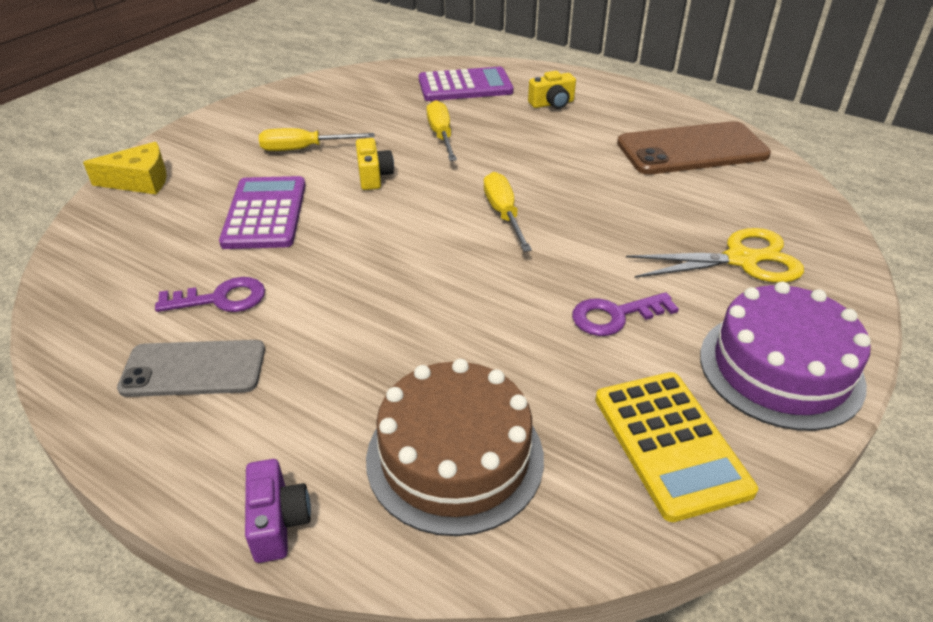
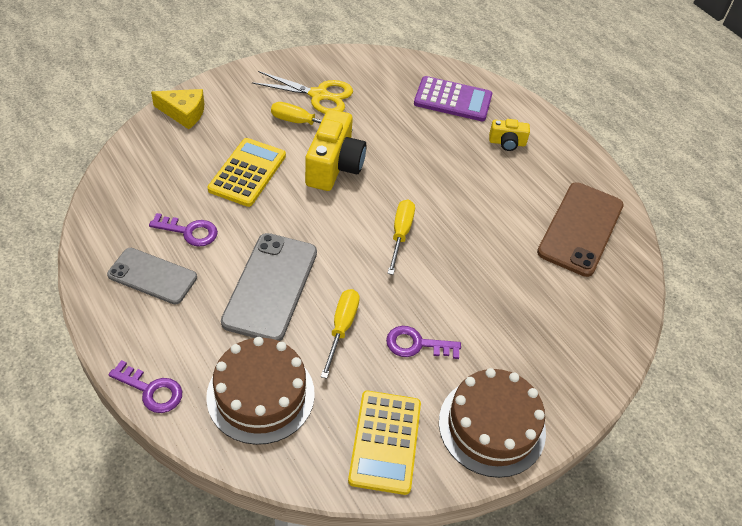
camera: 20 degrees right, 10 degrees up
(265, 213) = (247, 173): purple calculator -> yellow calculator
(278, 522) = (151, 390): purple camera -> purple key
(373, 176) = (334, 166): yellow camera -> yellow camera, size x1.91
(378, 321) = (270, 286): none -> grey phone
(441, 135) = (403, 145): yellow screwdriver -> yellow screwdriver (341, 328)
(692, 149) = (581, 229): brown phone -> brown phone turned 75 degrees counterclockwise
(741, 260) = (535, 338): yellow scissors -> yellow scissors (319, 95)
(780, 369) = (492, 426): purple cake -> brown cake

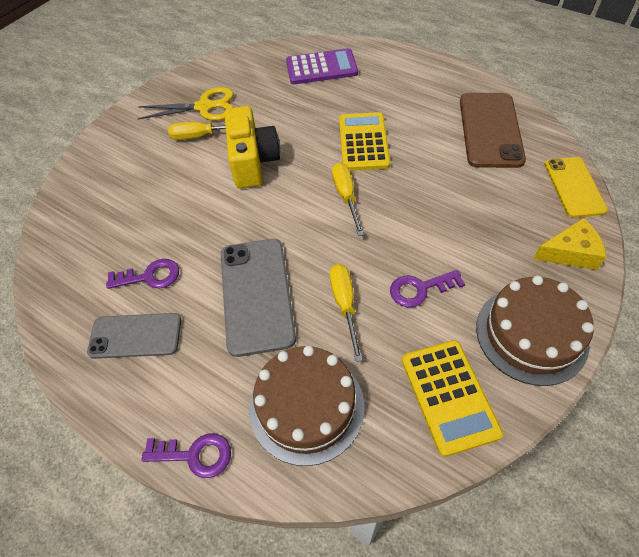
camera: 15 degrees left, 5 degrees up
(184, 113) = (87, 169): yellow cheese -> yellow cheese (570, 253)
(247, 173) = (176, 199): yellow calculator -> yellow calculator (363, 142)
(507, 143) = (387, 85): yellow camera -> none
(626, 317) = (574, 187): none -> yellow phone

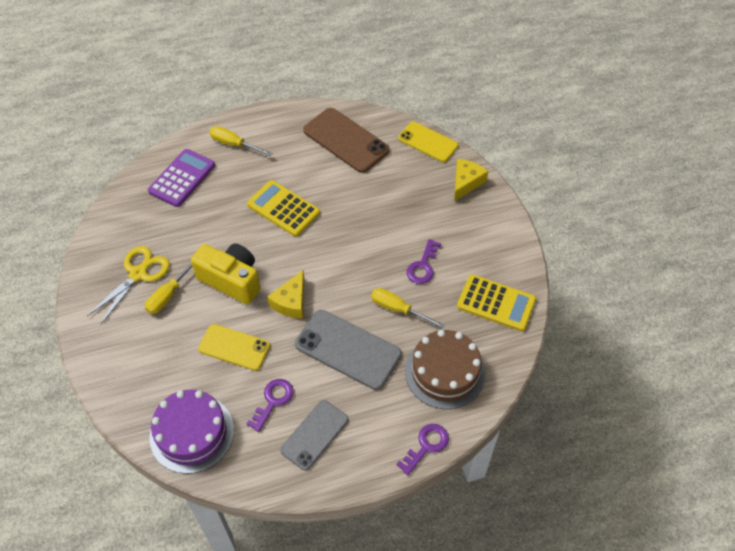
camera: 55 degrees left, 0 degrees up
(74, 242) = (192, 433): none -> purple cake
(185, 210) = (234, 347): none -> yellow phone
(270, 215) = (291, 302): none -> yellow cheese
(346, 196) = (319, 251): yellow screwdriver -> yellow screwdriver (234, 144)
(531, 334) = (495, 240): brown cake -> none

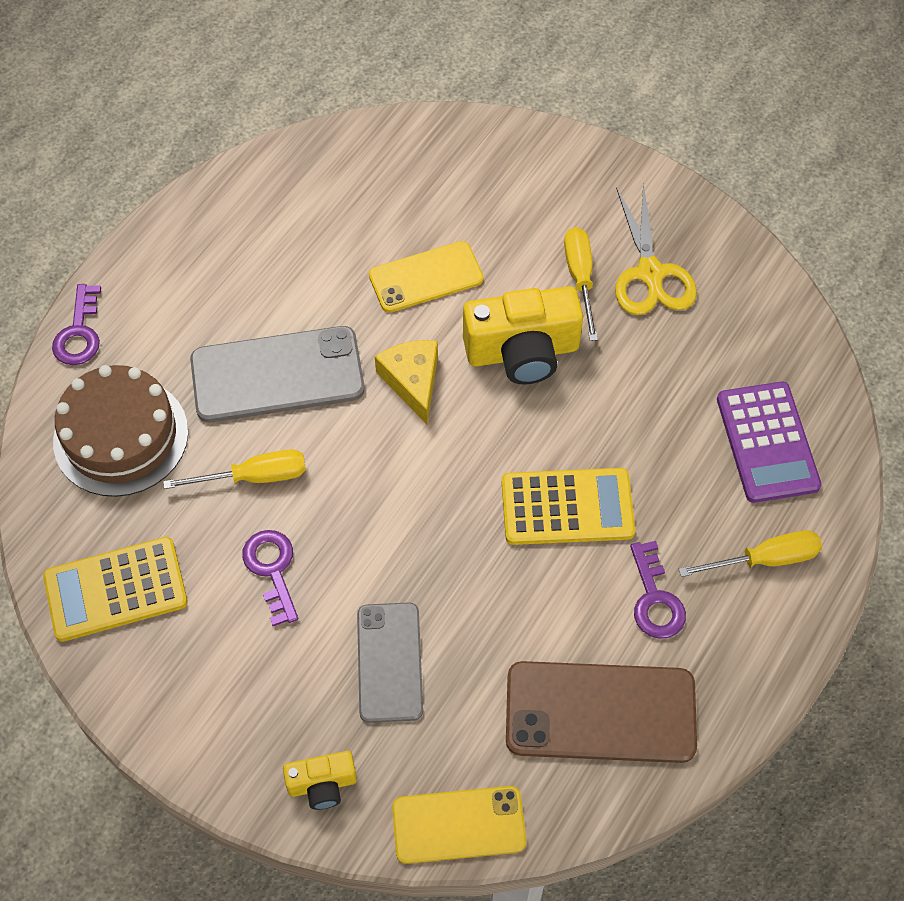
camera: 140 degrees right, 5 degrees up
(192, 433) = (374, 162): purple cake -> none
(273, 401) = (314, 254): purple key -> purple key (655, 599)
(314, 435) = (229, 254): grey phone -> grey phone (389, 662)
(466, 182) = (322, 785): yellow cheese -> yellow camera

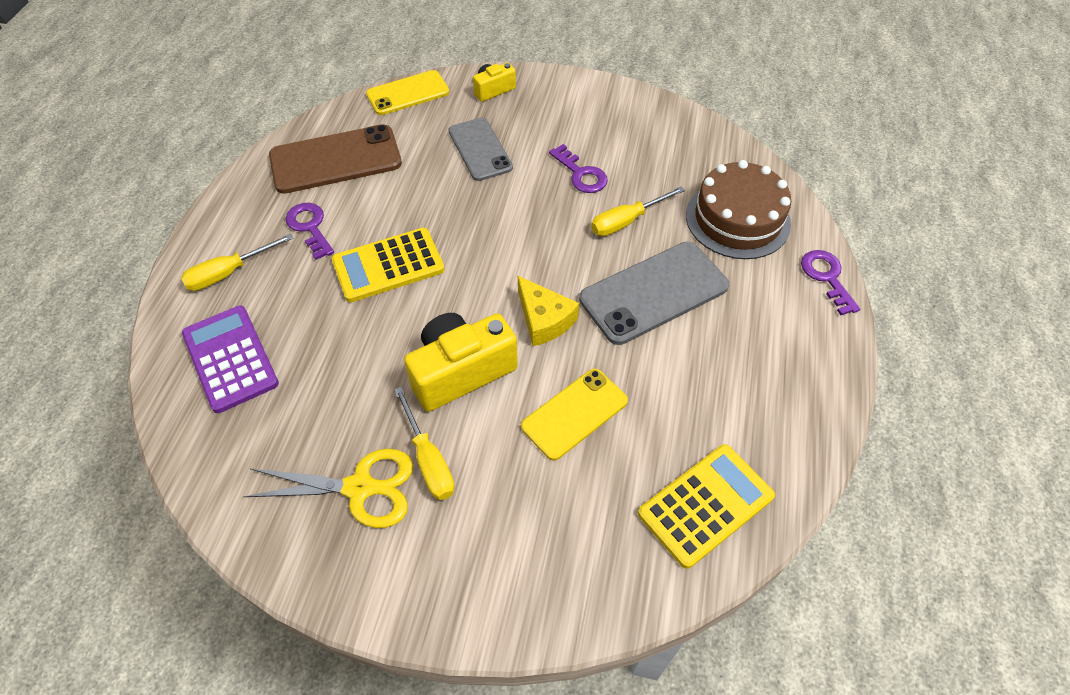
camera: 160 degrees right, 5 degrees down
(116, 589) = (673, 139): yellow calculator -> yellow calculator (706, 505)
(650, 273) = (360, 488): yellow scissors -> yellow scissors turned 120 degrees clockwise

